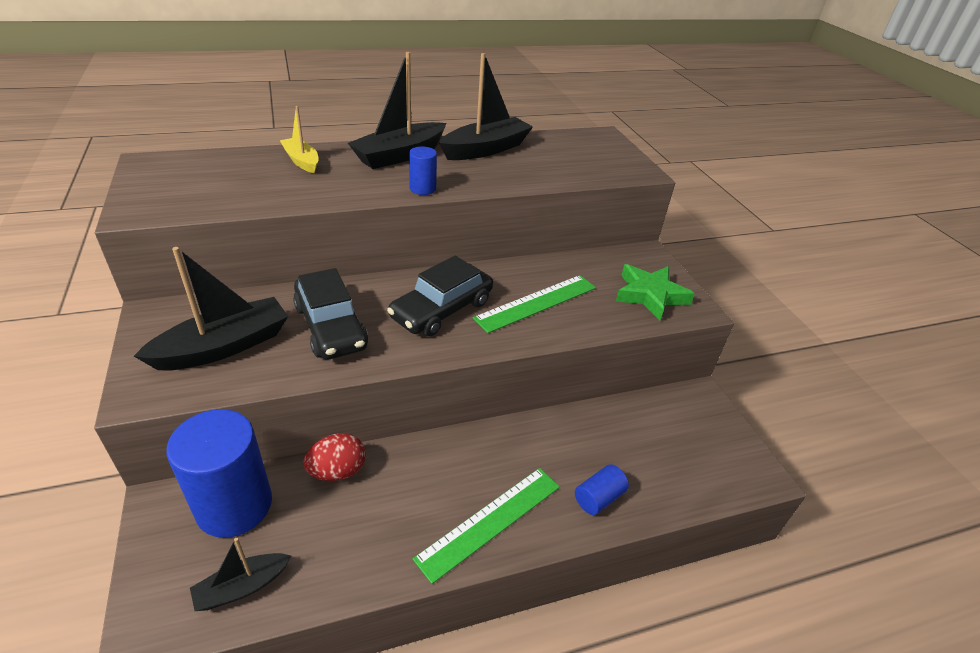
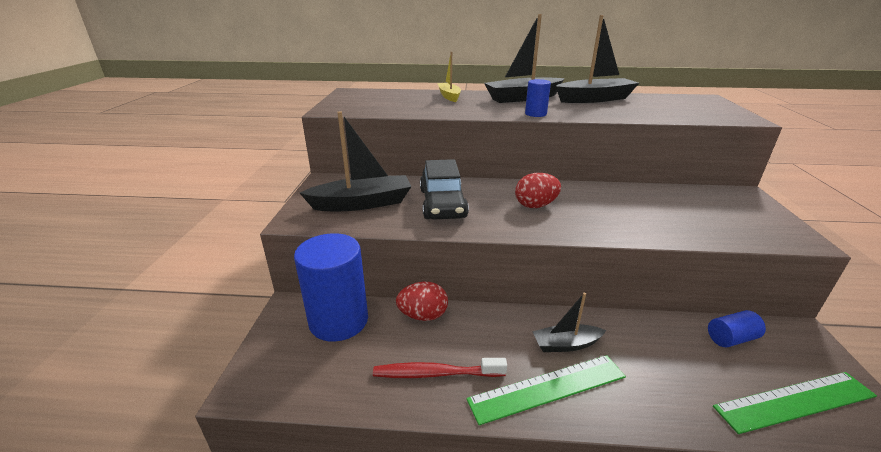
camera: 25 degrees right, 10 degrees down
(242, 587) = (322, 379): black boat -> black boat (566, 344)
(373, 540) = (436, 374): none -> red toothbrush
(442, 310) = (535, 205): black car -> red egg
(536, 302) = (624, 212): green ruler -> green ruler (794, 401)
(598, 498) = (668, 397): blue cylinder -> blue cylinder (731, 338)
(650, 295) = (746, 222): green star -> none

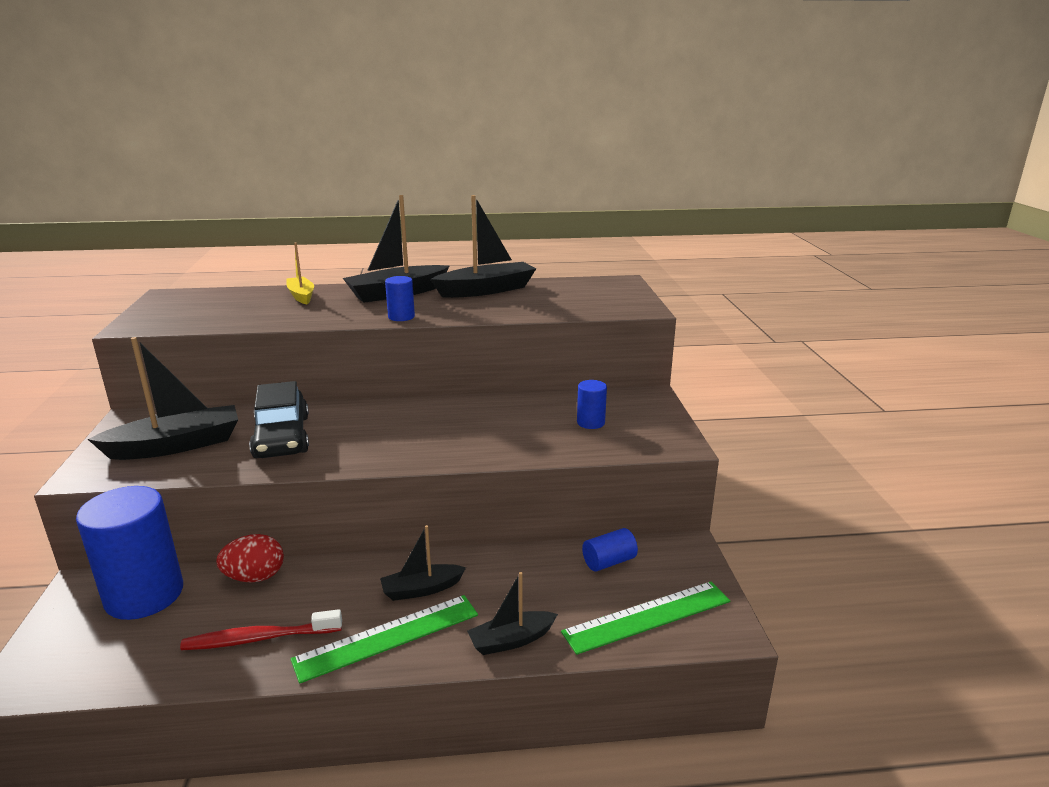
camera: 10 degrees left, 5 degrees down
(535, 205) = (398, 430): red egg -> none
(666, 408) = (511, 640): none -> black boat
(704, 213) = (590, 422): none -> blue cylinder

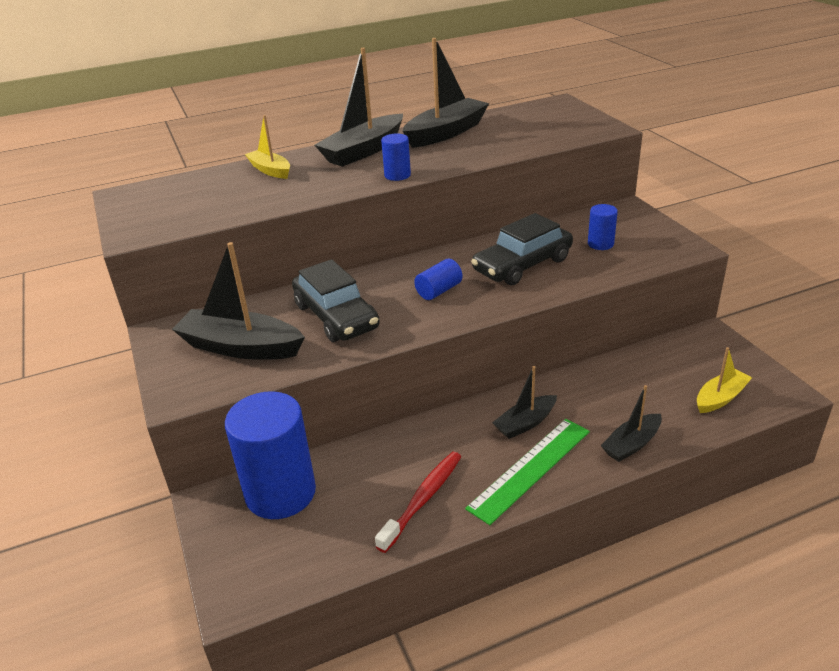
camera: 15 degrees left, 10 degrees up
(176, 445) = (240, 347): black boat -> black boat turned 120 degrees counterclockwise
(255, 577) = (369, 451): red egg -> none
(260, 638) = (422, 500): red toothbrush -> red toothbrush turned 150 degrees clockwise
(495, 427) = (522, 265): none -> black car
(609, 562) = (658, 362): blue cylinder -> blue cylinder (439, 291)
(647, 616) = (720, 398): green ruler -> yellow boat

